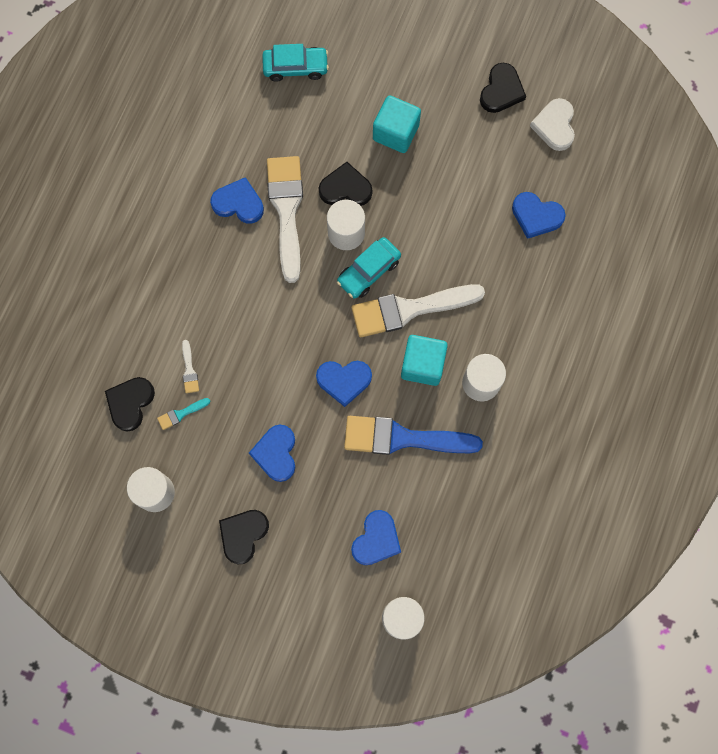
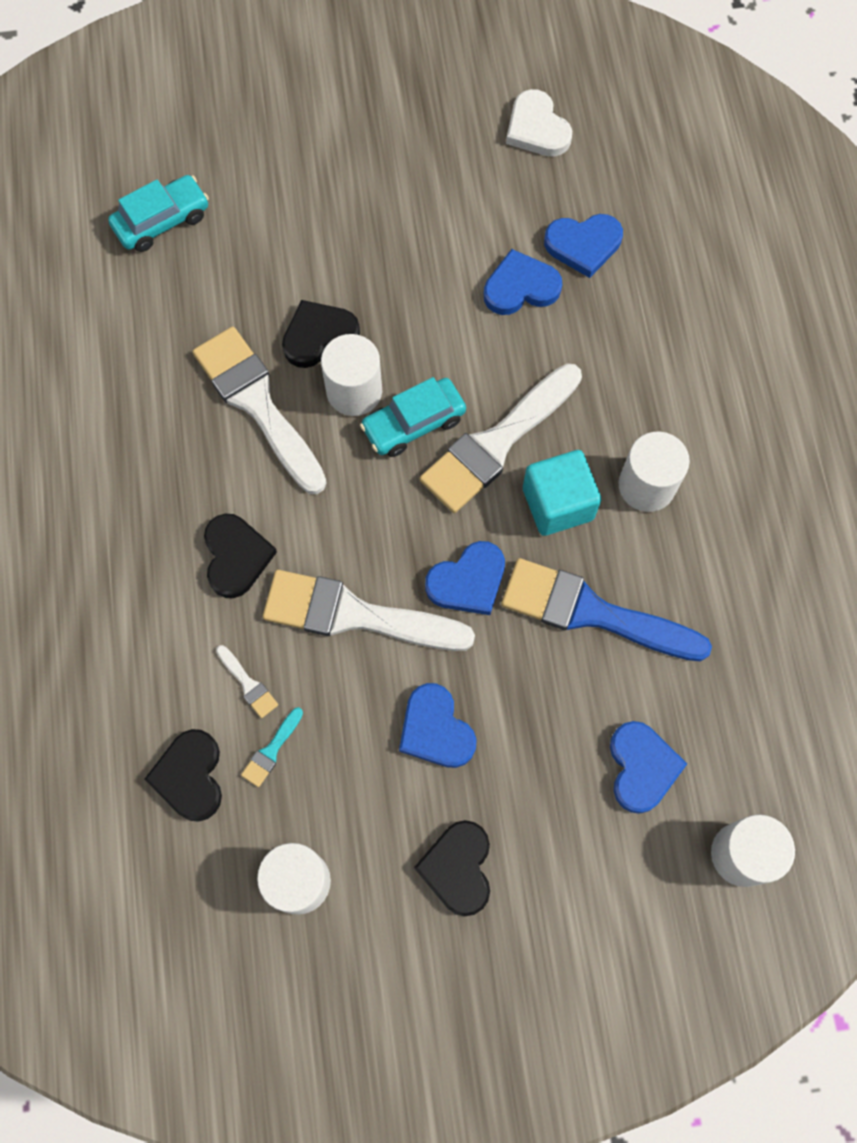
camera: 30 degrees left, 5 degrees down
(238, 203) = (186, 428): blue heart -> blue heart (520, 287)
(270, 364) = (355, 615): none -> white brush
(369, 271) = (413, 423): turquoise car -> turquoise car turned 45 degrees clockwise
(396, 132) = (342, 235): turquoise cube -> none
(403, 438) = (592, 612): blue brush -> blue brush turned 45 degrees clockwise
(501, 90) = (444, 120): black heart -> black heart (236, 557)

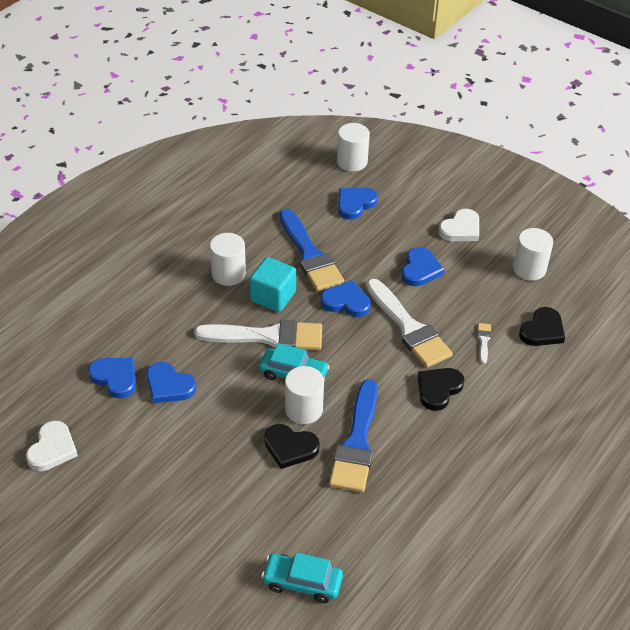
camera: 135 degrees left, 25 degrees down
(257, 404) = (356, 443): white brush -> blue brush
(271, 750) = (497, 313): turquoise brush -> none
(458, 868) = (461, 229): black heart -> white heart

